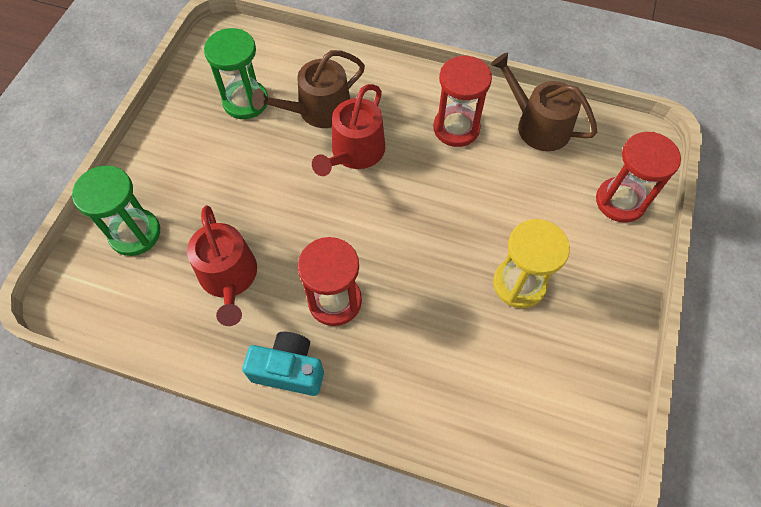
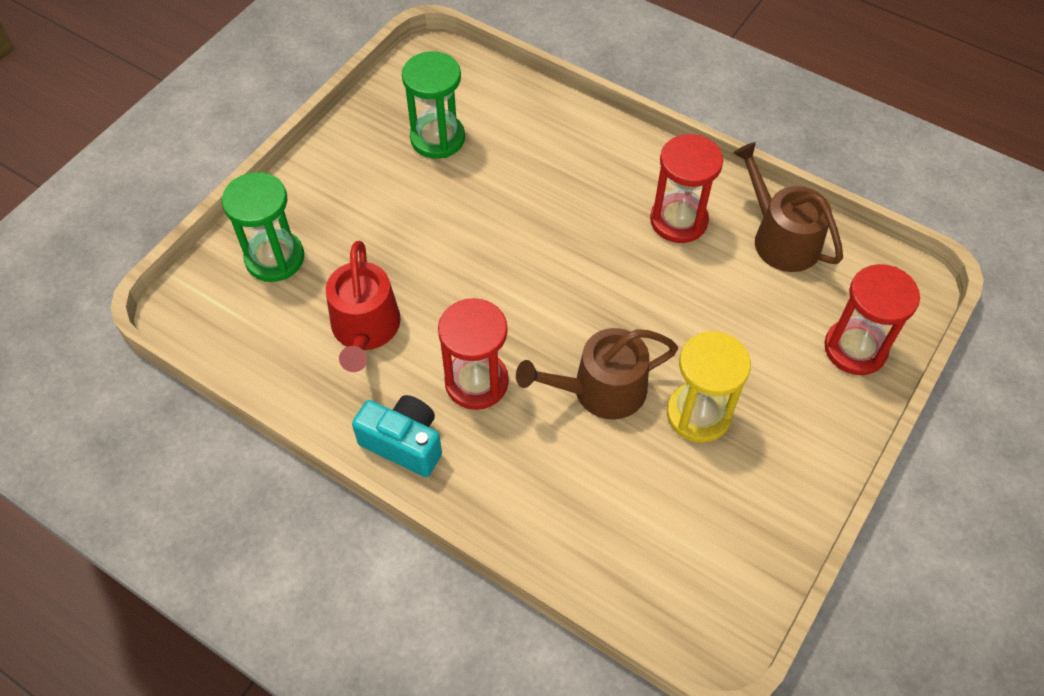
camera: 15 degrees right, 5 degrees down
(318, 110) = (519, 166): brown watering can -> brown watering can (600, 390)
(354, 153) = (548, 223): red watering can -> none

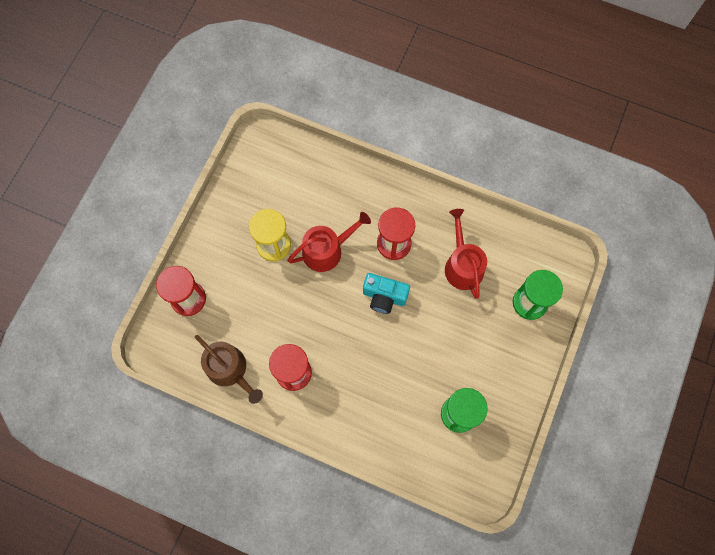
camera: 170 degrees right, 15 degrees up
(404, 443) = (423, 204): turquoise camera -> turquoise camera (384, 297)
(600, 390) = (327, 250): brown watering can -> red watering can

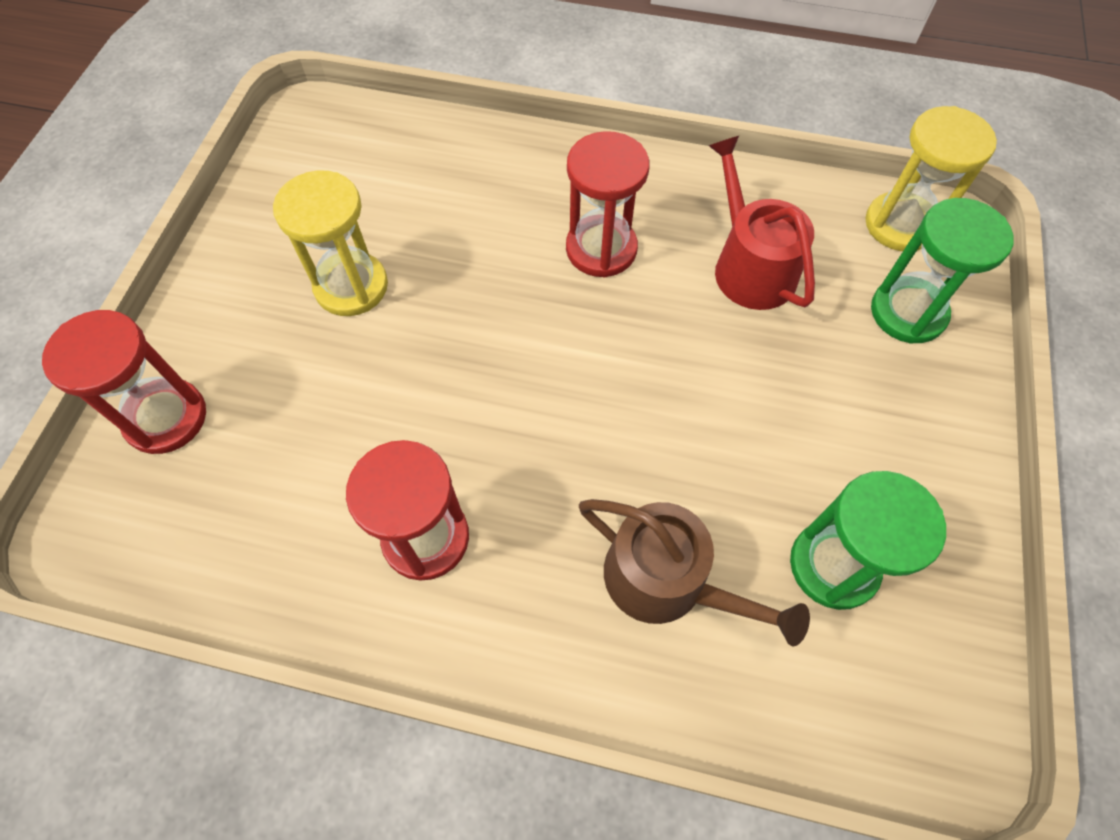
camera: 10 degrees left, 10 degrees down
(230, 370) = (271, 558): brown watering can -> brown watering can (667, 581)
(327, 250) = (466, 279): red watering can -> none
(384, 297) = (603, 347): turquoise camera -> none
(542, 254) = (900, 225): none -> yellow hourglass

